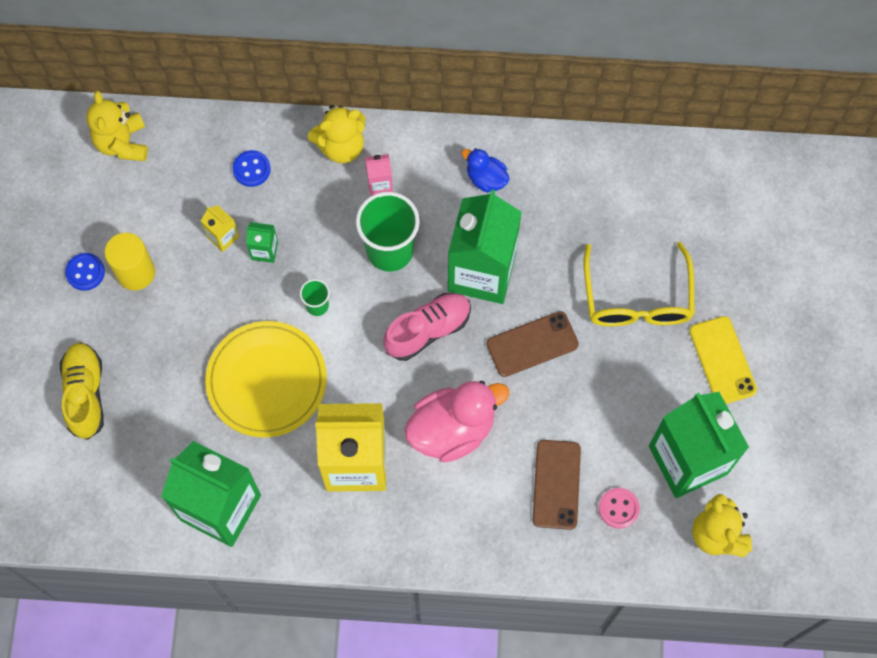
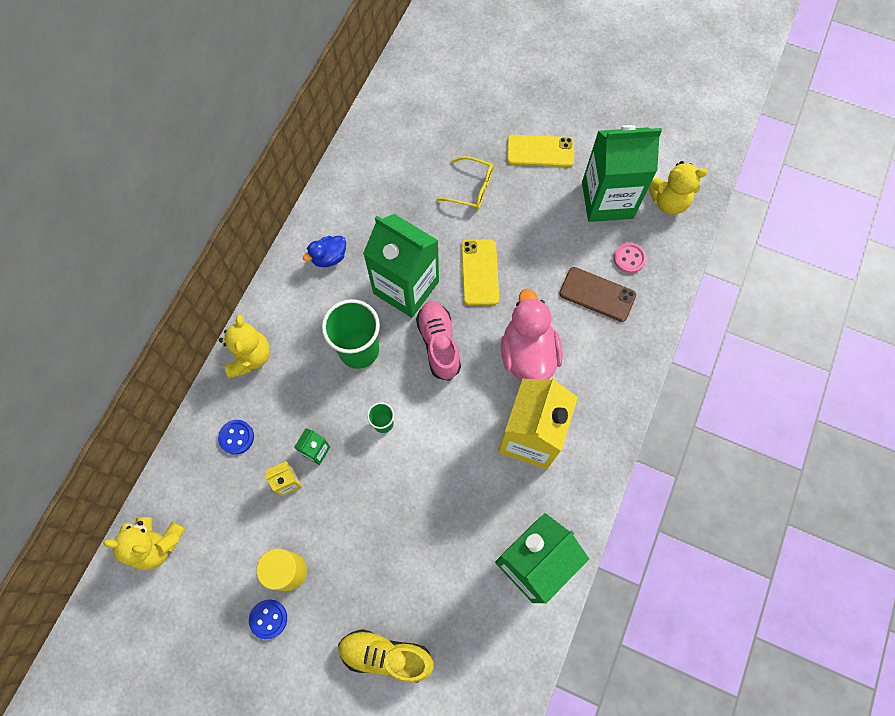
camera: 70 degrees left, 0 degrees up
(266, 380) = (433, 487): yellow plate -> none
(379, 183) = (297, 338): pink carton -> none
(532, 344) = (479, 272): brown phone -> yellow phone
(637, 299) = (471, 188): yellow glasses -> yellow glasses, size x0.63

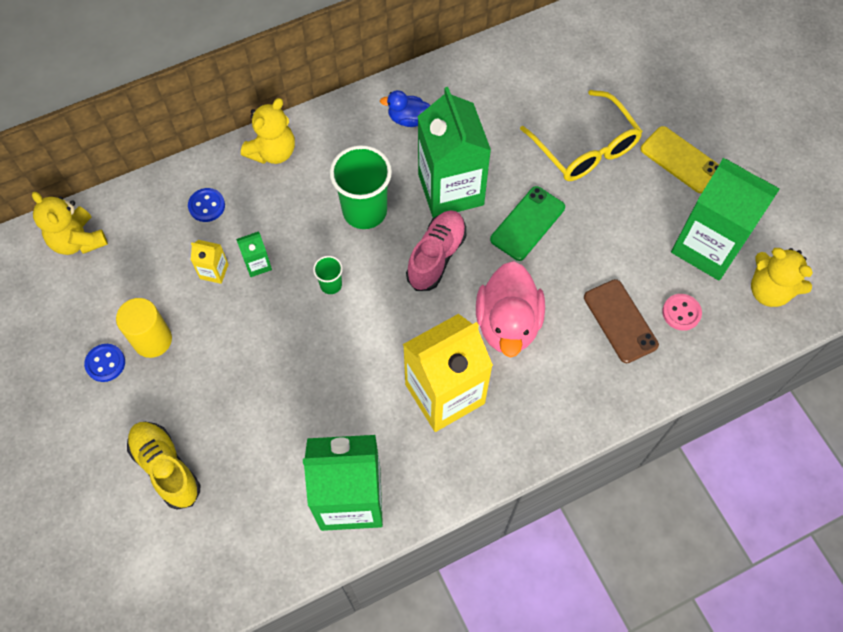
camera: 40 degrees right, 5 degrees down
(471, 188) = (585, 148): yellow glasses -> yellow glasses, size x1.60
(479, 272) = (527, 223): yellow phone -> green phone
(528, 354) = (507, 323): pink duck -> pink duck turned 150 degrees clockwise

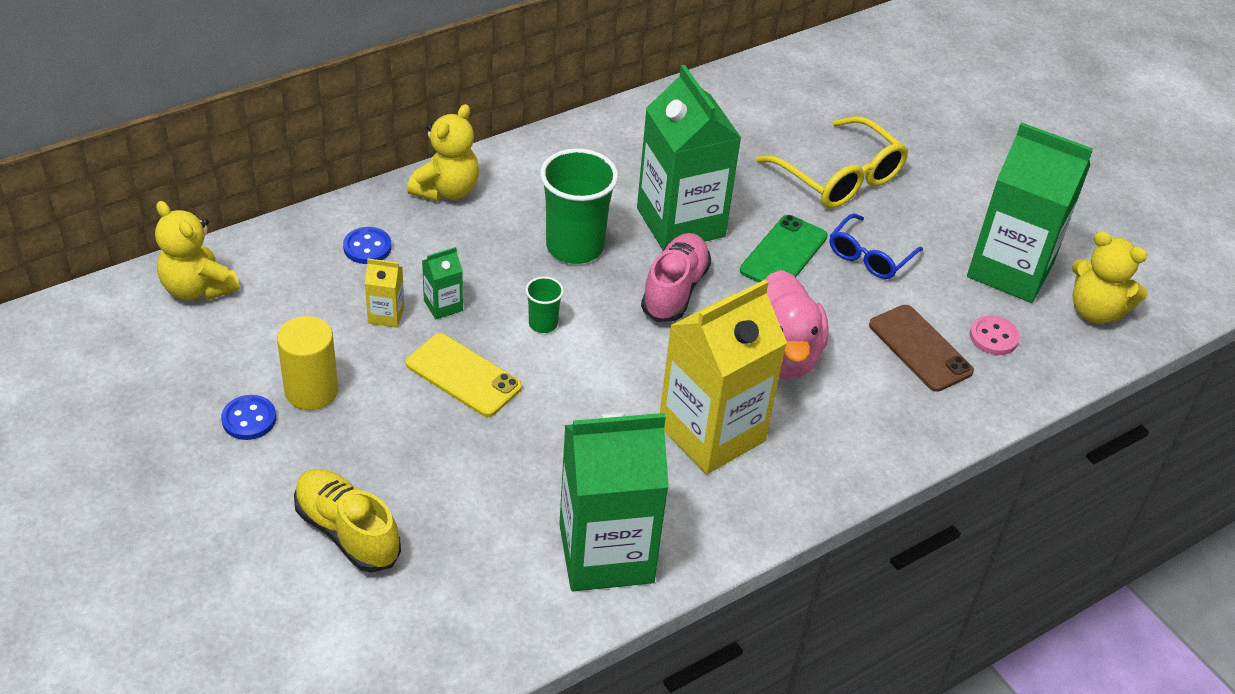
camera: 10 degrees left, 20 degrees down
(408, 119) = (614, 154): blue duck -> none
(595, 229) = (869, 256): none -> blue glasses
(681, 160) = (958, 186): yellow phone -> yellow phone (463, 375)

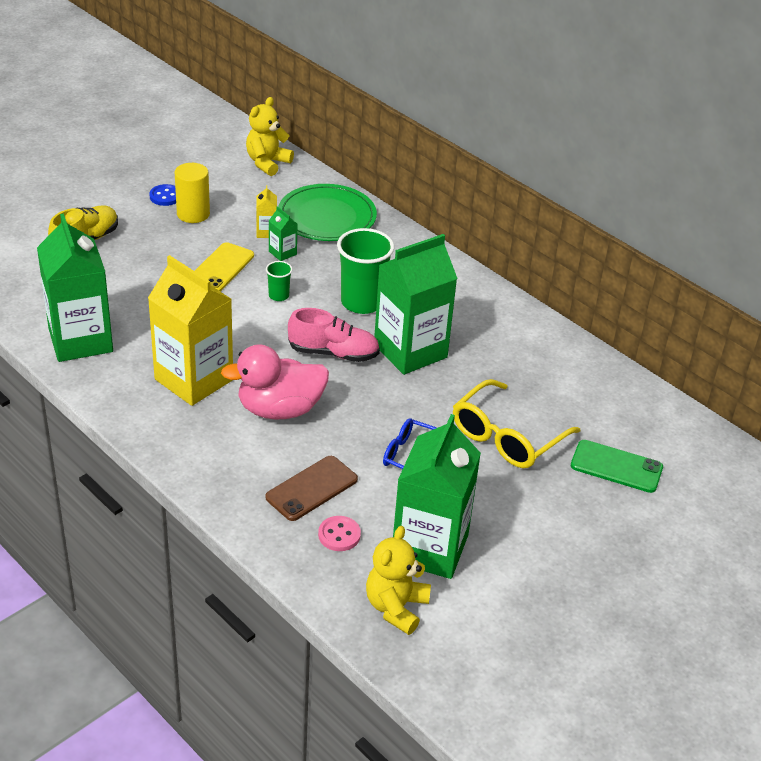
camera: 80 degrees right, 5 degrees down
(367, 247) = (327, 217): blue button -> green plate
(447, 190) = (397, 241): yellow teddy bear -> none
(783, 253) = (396, 407): green phone -> green phone (616, 466)

